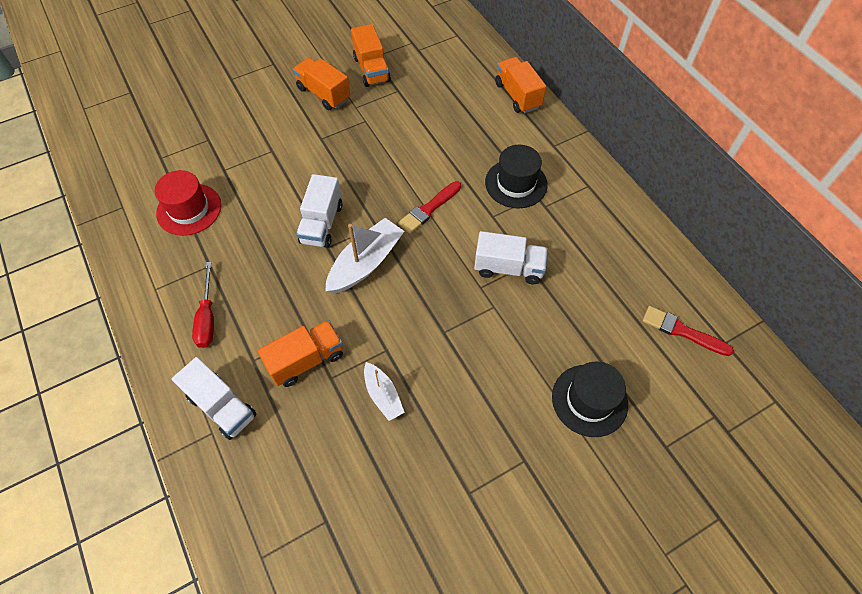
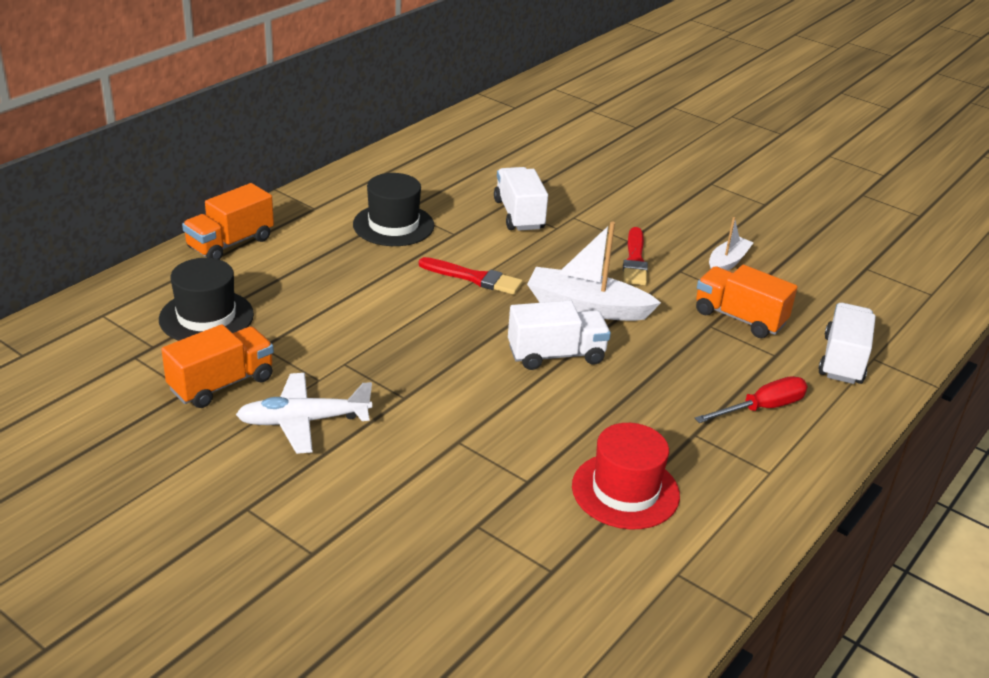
camera: 115 degrees left, 25 degrees down
(323, 94) = (303, 421): orange truck -> white plane
(589, 400) = (627, 160): black hat -> black hat (206, 317)
(682, 331) = (519, 124): red brush -> red brush (635, 260)

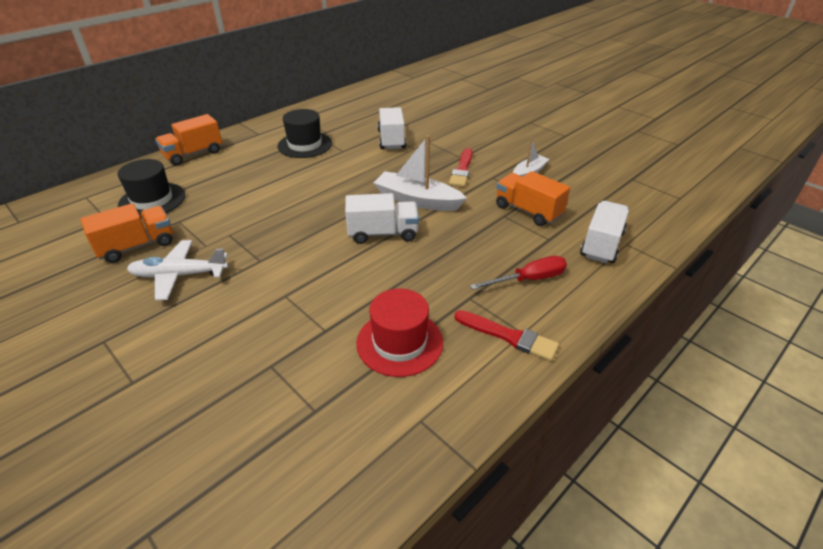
camera: 10 degrees right, 5 degrees up
(474, 278) = (344, 179): red brush -> red brush (509, 336)

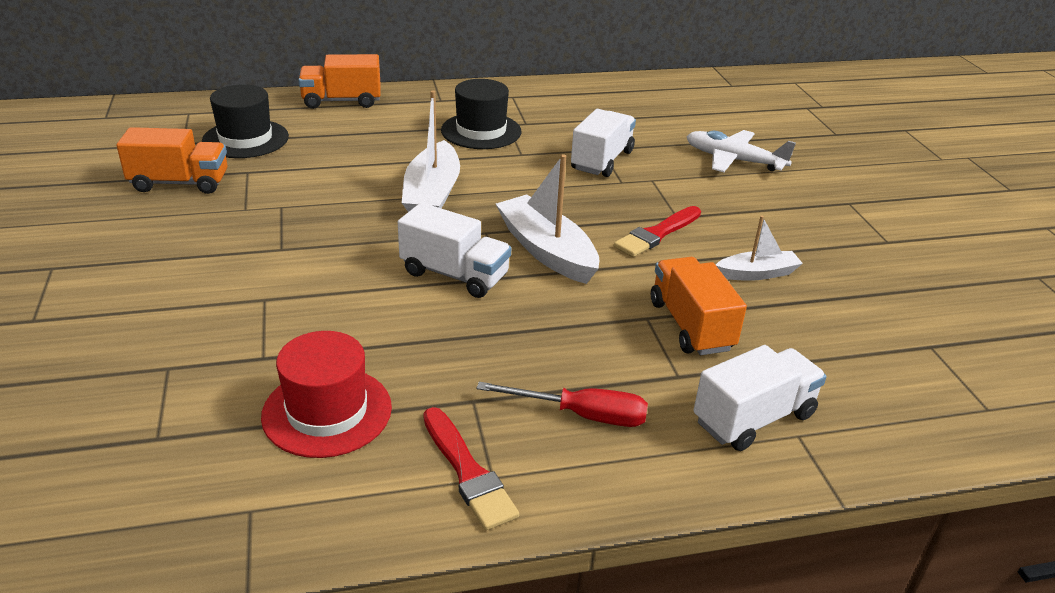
camera: 30 degrees right, 5 degrees down
(179, 275) = (185, 231): white plane -> white plane (733, 160)
(318, 192) = (432, 194): none -> white boat

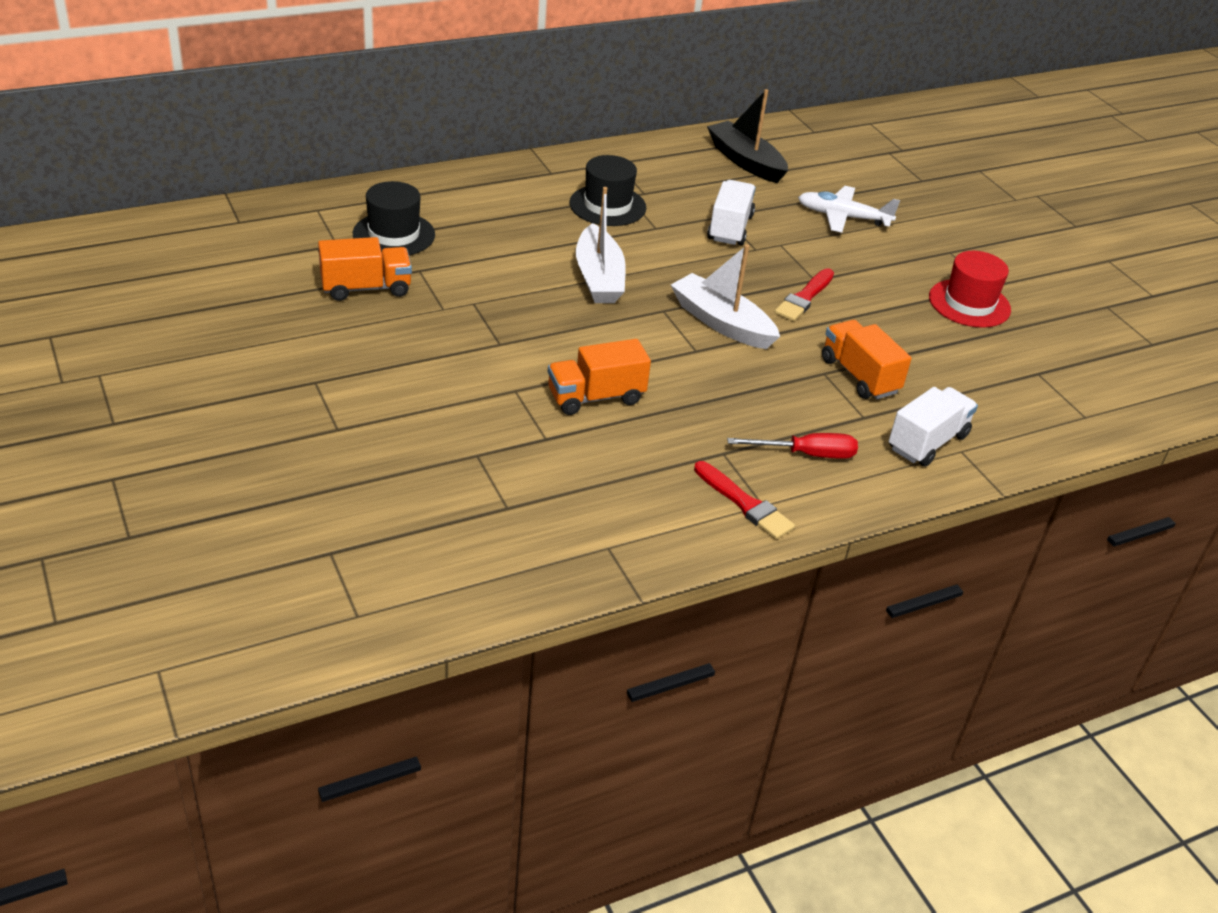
camera: 15 degrees left, 5 degrees up
(327, 411) = (621, 473): red hat -> red hat (969, 303)
(342, 101) = (458, 182): orange truck -> orange truck (595, 397)
(454, 275) = (657, 352): white truck -> none
(647, 104) = (745, 161): none -> black boat
(757, 273) = (895, 326): white boat -> none

